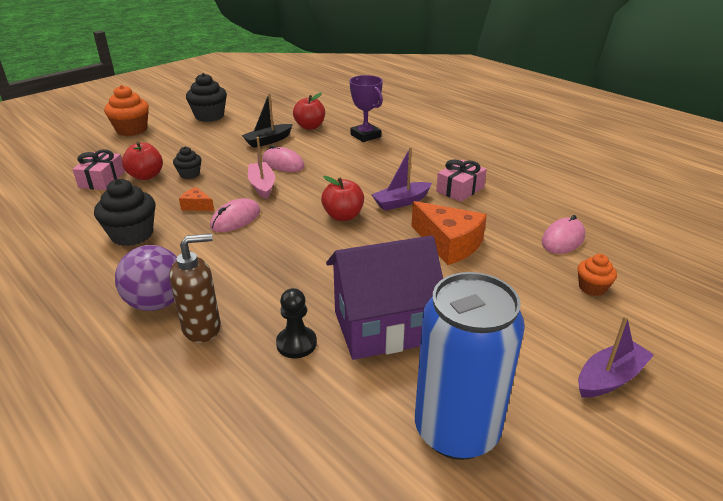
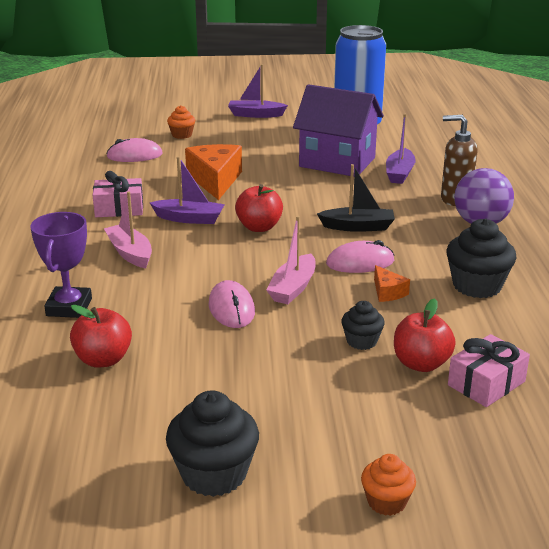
camera: 140 degrees left, 5 degrees down
(132, 130) = (386, 502): orange cupcake -> orange cupcake, size x0.57
(268, 141) = (198, 357): black boat -> black boat (357, 227)
(296, 343) = (399, 173): black pawn -> purple boat
(390, 167) = (130, 253): none -> pink boat

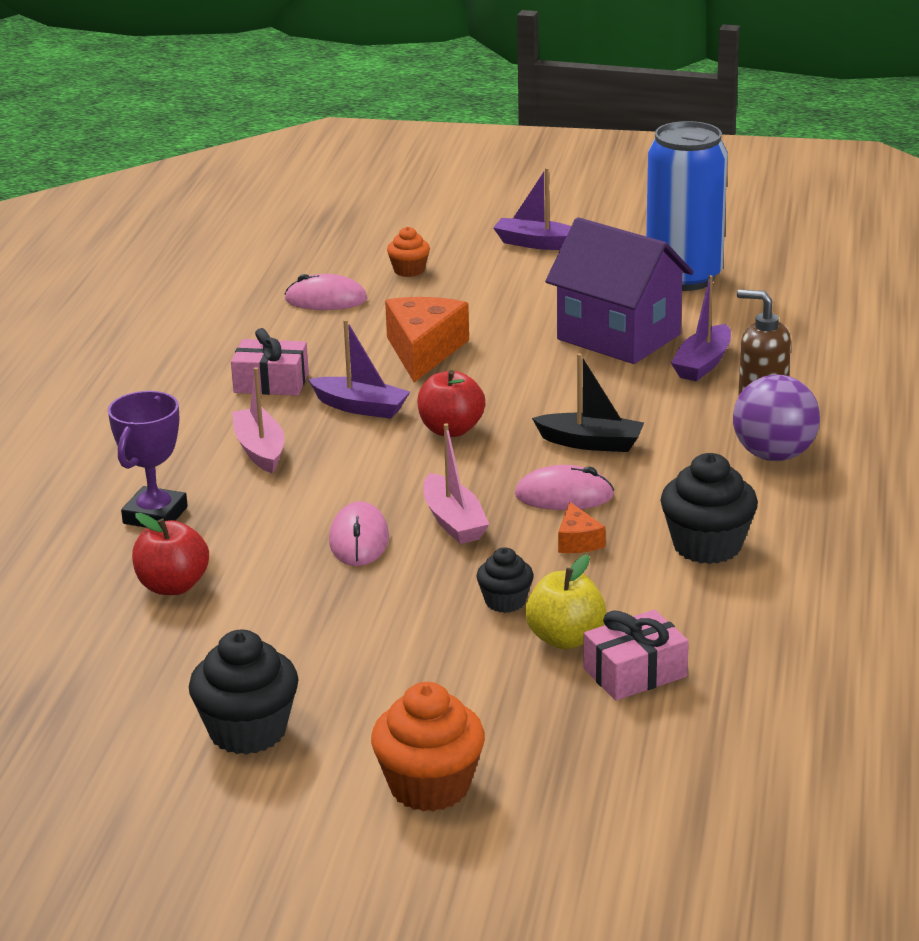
camera: 15 degrees right, 0 degrees up
(293, 288) = (453, 521): pink boat -> pink boat turned 60 degrees counterclockwise
(386, 502) = (430, 786): orange cupcake -> orange cupcake, size x1.75
(421, 364) = (565, 639): red apple -> yellow apple

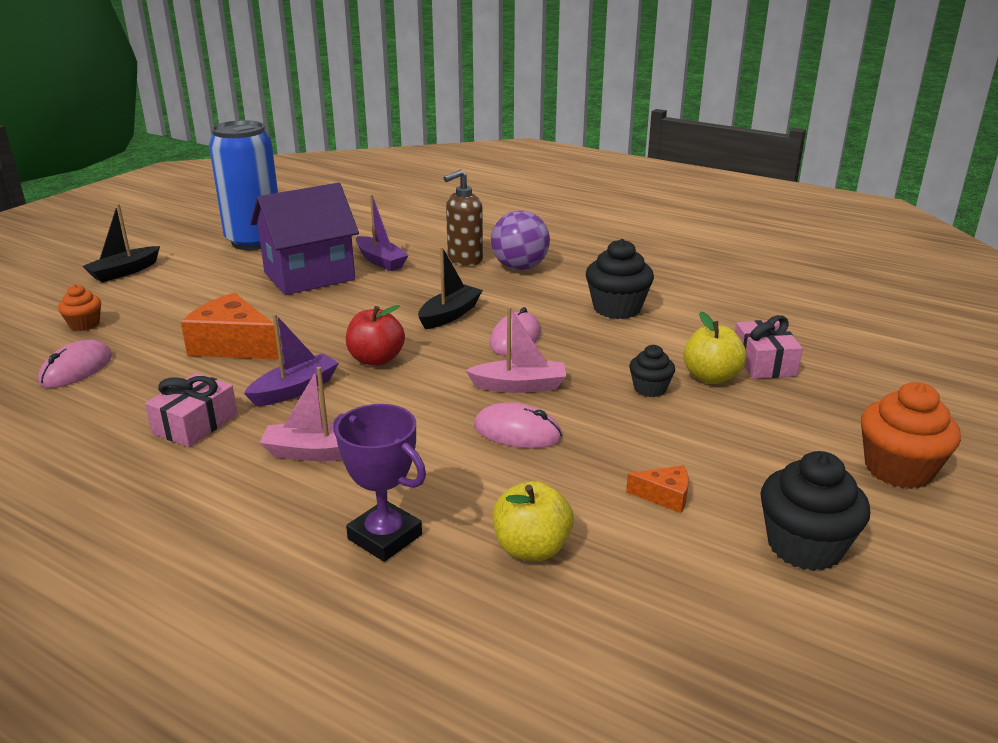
camera: 70 degrees left, 0 degrees up
(173, 586) = (531, 548): red apple -> yellow apple
(537, 243) = (124, 272): purple boat -> black boat
(578, 541) = (582, 346): orange cheese -> orange cheese (664, 496)

